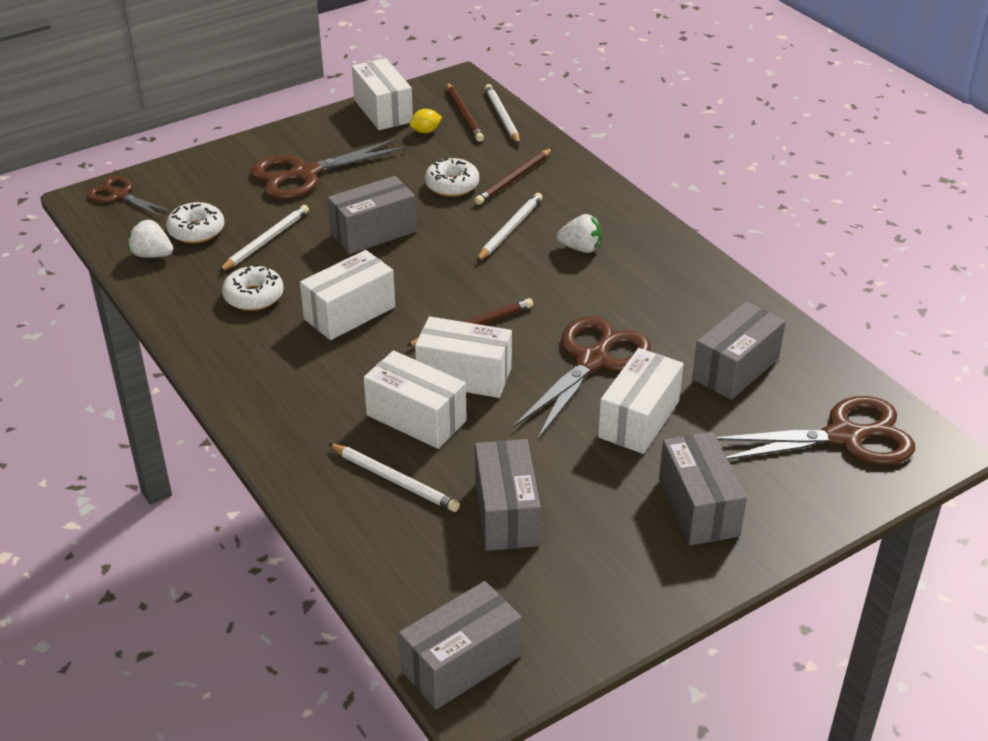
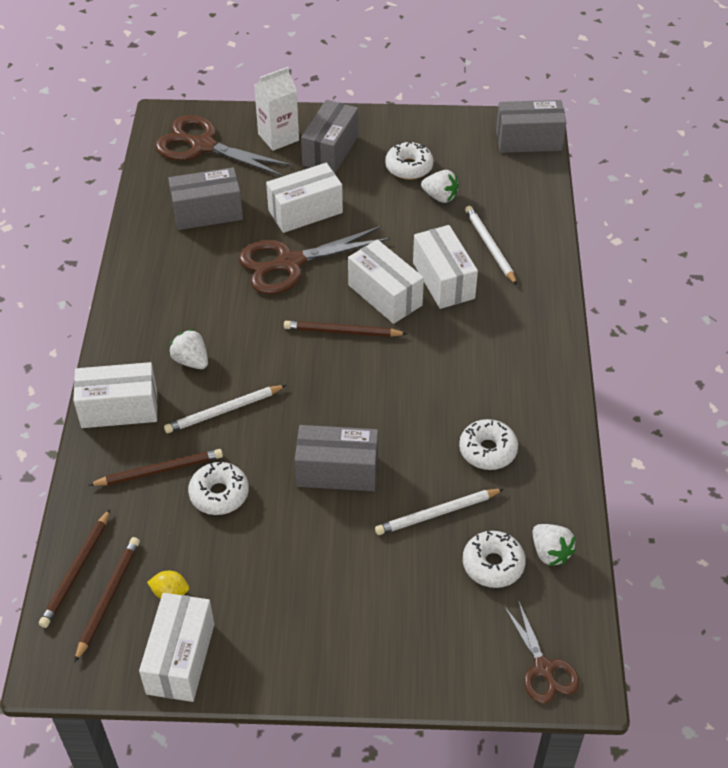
camera: 145 degrees left, 10 degrees up
(304, 174) = (339, 593): brown scissors -> none
(349, 313) = (423, 392): white box -> white box (119, 409)
(502, 117) = (77, 571): white pencil -> brown pencil
(506, 513) = (440, 197): grey box -> white strawberry
(582, 534) = (409, 167): none -> white donut
(779, 492) = (278, 137): none -> white carton

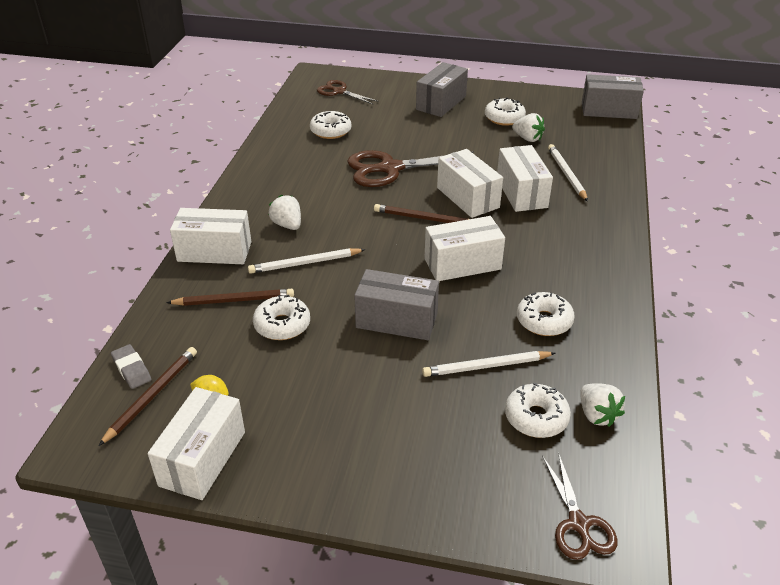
camera: 10 degrees right, 10 degrees down
(77, 571) = (132, 369): brown pencil -> grey eraser
(202, 146) = (339, 91): brown scissors -> brown scissors, size x0.59
(207, 212) = (330, 131): grey box -> white donut
(278, 137) = (401, 91): white carton -> none
(305, 212) = (411, 137): white box -> white box (462, 264)

